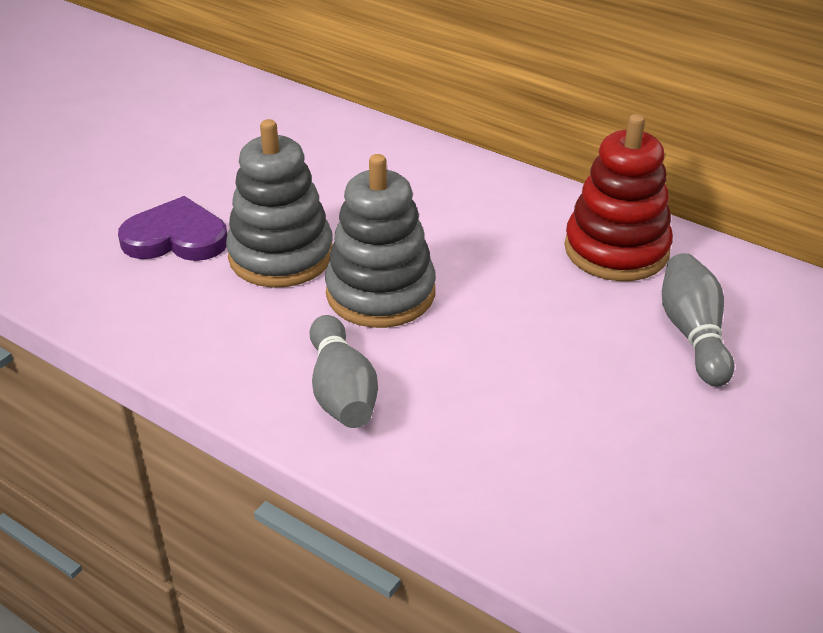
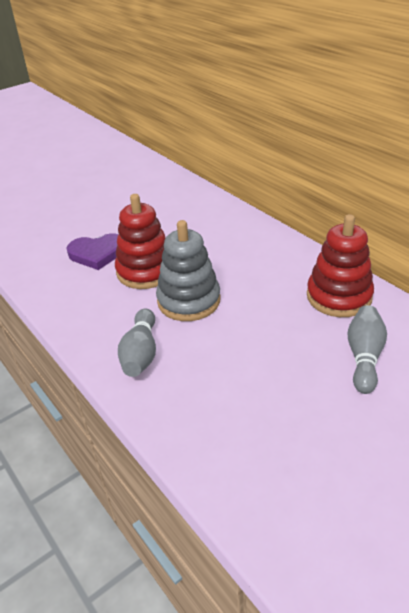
camera: 20 degrees right, 0 degrees up
(176, 238) = (97, 253): purple heart -> purple heart turned 150 degrees clockwise
(281, 255) = (146, 271): grey stacking toy -> red stacking toy

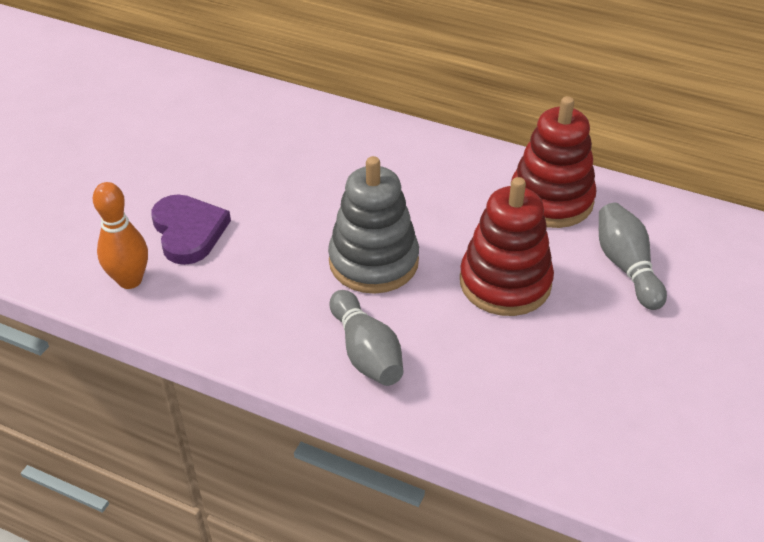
camera: 30 degrees left, 5 degrees up
(46, 270) = (130, 280): none -> orange bowling pin
(97, 253) = (188, 231): purple heart -> purple heart turned 75 degrees counterclockwise
(146, 271) = (282, 237): red stacking toy -> red stacking toy (505, 283)

